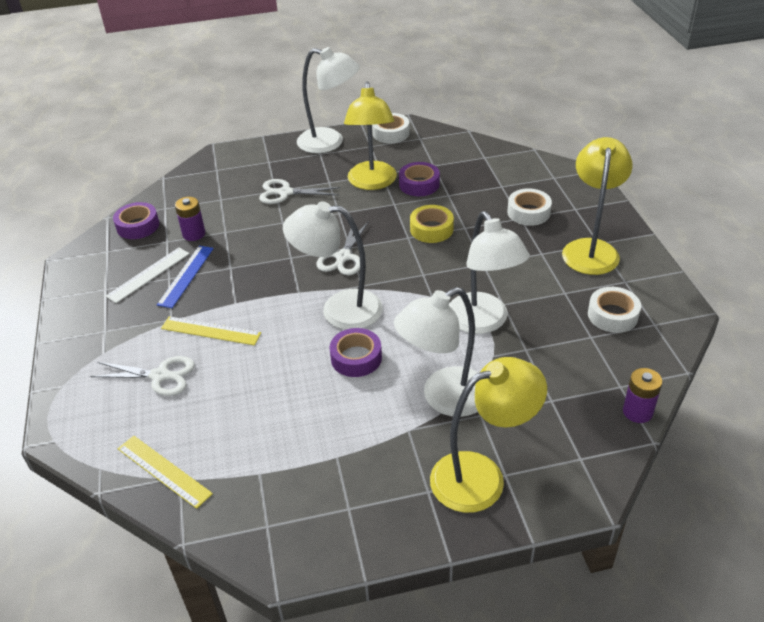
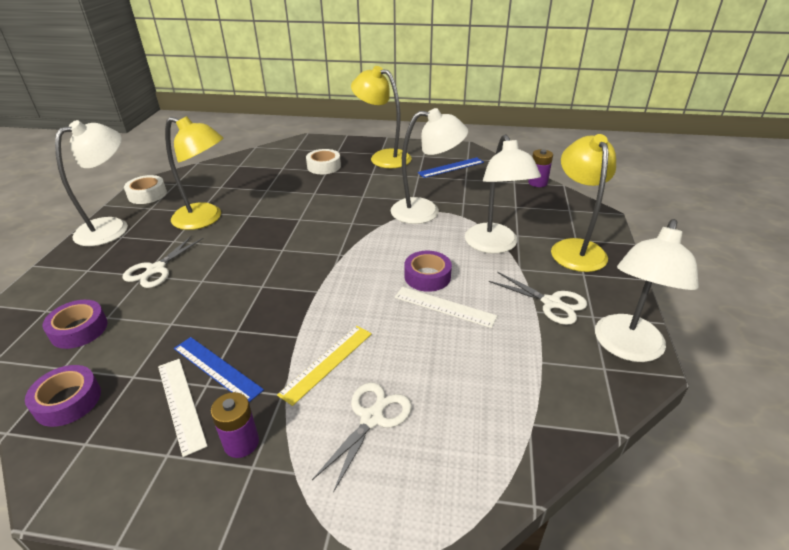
camera: 70 degrees left, 5 degrees down
(164, 471) = (518, 436): yellow ruler -> none
(194, 234) = (146, 349): purple battery -> purple battery (241, 443)
(313, 383) = (444, 307): none -> white ruler
(339, 309) = (360, 272): white lamp -> white lamp (626, 348)
(343, 257) = (292, 256): white scissors -> white scissors (551, 303)
(419, 184) = (237, 198): purple tape -> purple tape (79, 329)
(431, 229) = (301, 206): yellow tape -> none
(612, 315) = (451, 167): white tape -> blue ruler

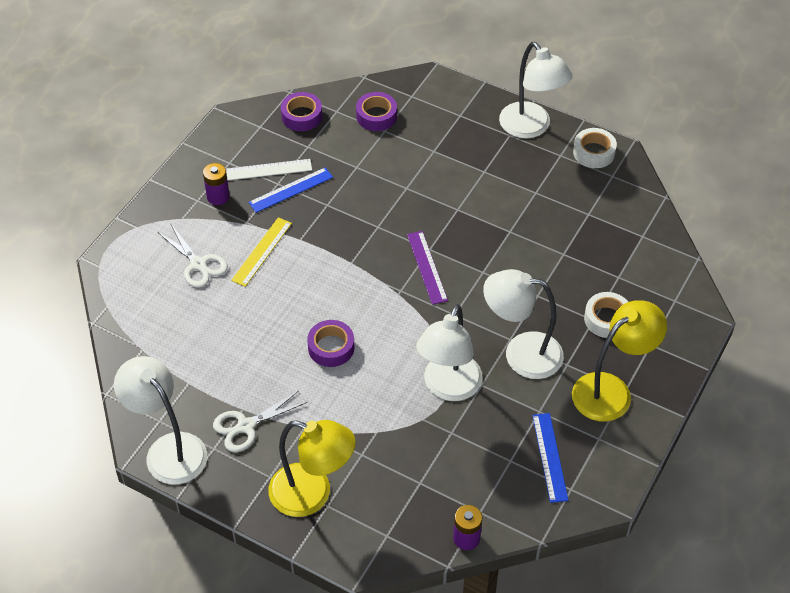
camera: 110 degrees right, 15 degrees up
(156, 269) = (439, 159): white scissors -> none
(206, 219) = (517, 197): yellow lamp -> none
(305, 246) = (427, 267): none -> purple ruler
(327, 363) = (262, 251): yellow ruler -> yellow ruler turned 60 degrees clockwise
(444, 307) = (283, 345): white ruler -> none
(494, 245) = (352, 423): white lamp -> white lamp (521, 353)

